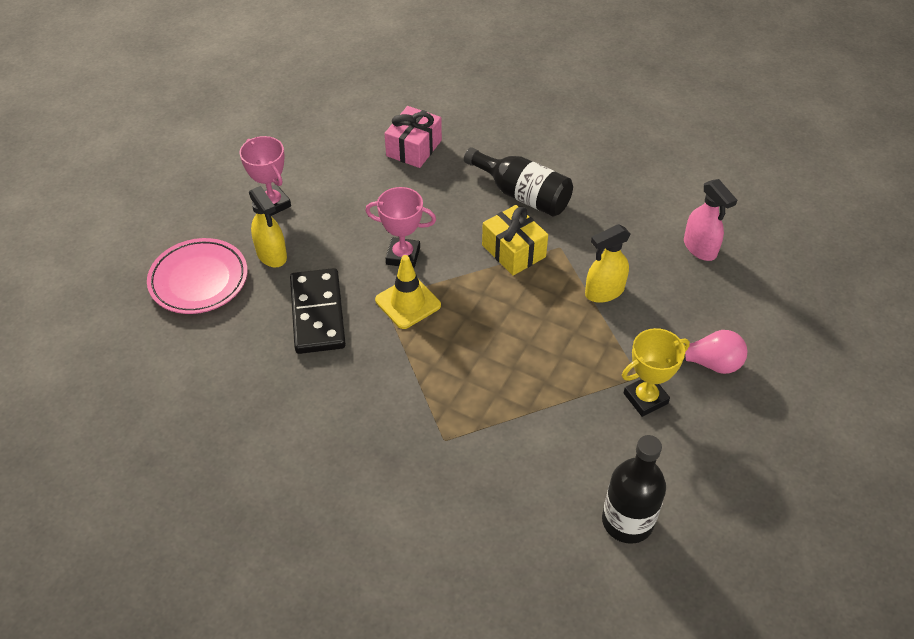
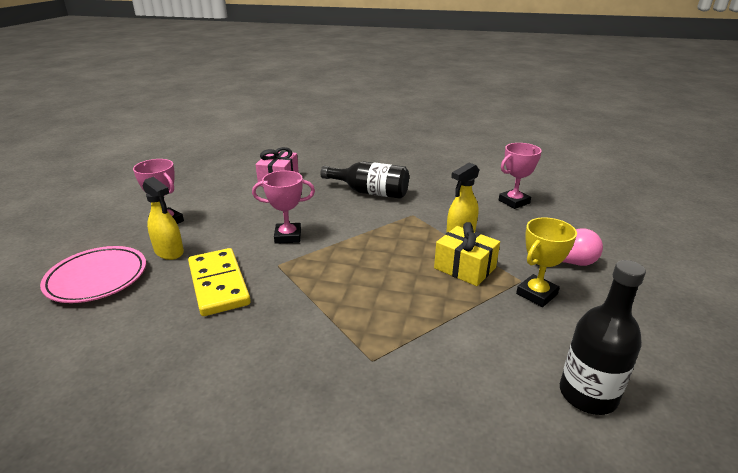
camera: 15 degrees left, 20 degrees down
(318, 313) = (219, 284): black domino -> yellow domino
(408, 303) = (301, 264): yellow traffic cone -> none
(513, 251) = (377, 221): yellow gift -> yellow gift (464, 268)
(700, 248) = (514, 202): pink spray bottle -> pink trophy

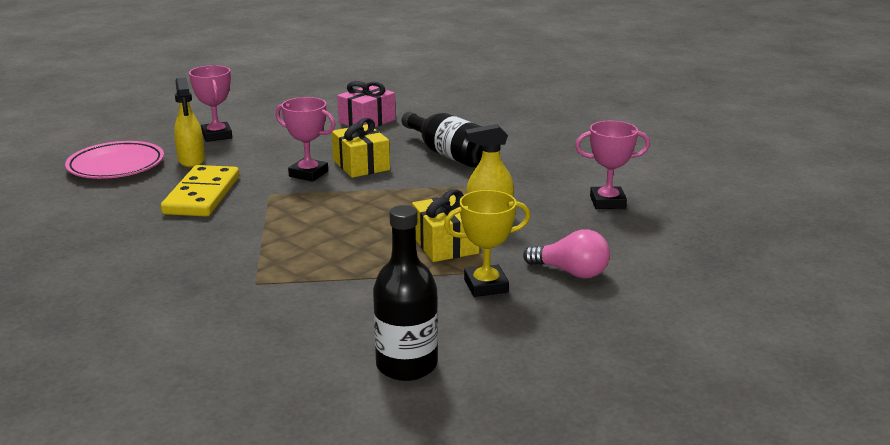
camera: 30 degrees right, 5 degrees down
(319, 217) = (361, 165): none -> yellow gift

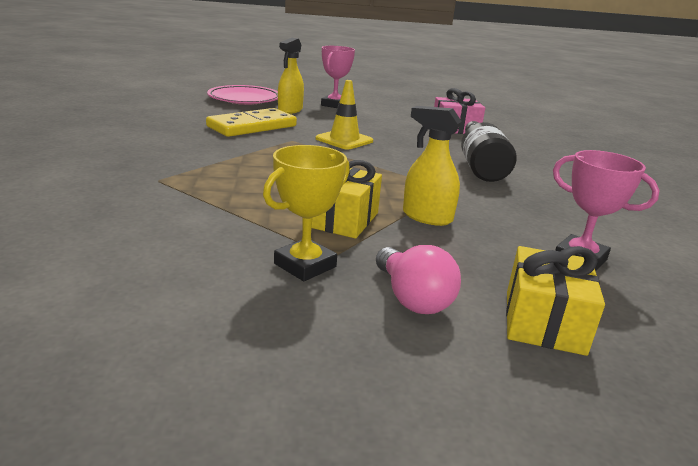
camera: 40 degrees right, 0 degrees up
(308, 174) = (344, 140): pink trophy -> yellow traffic cone
(361, 165) = (393, 148): yellow gift -> yellow gift (544, 322)
(406, 365) = (96, 288): black bottle -> none
(486, 286) = (305, 265): yellow trophy -> yellow trophy turned 75 degrees counterclockwise

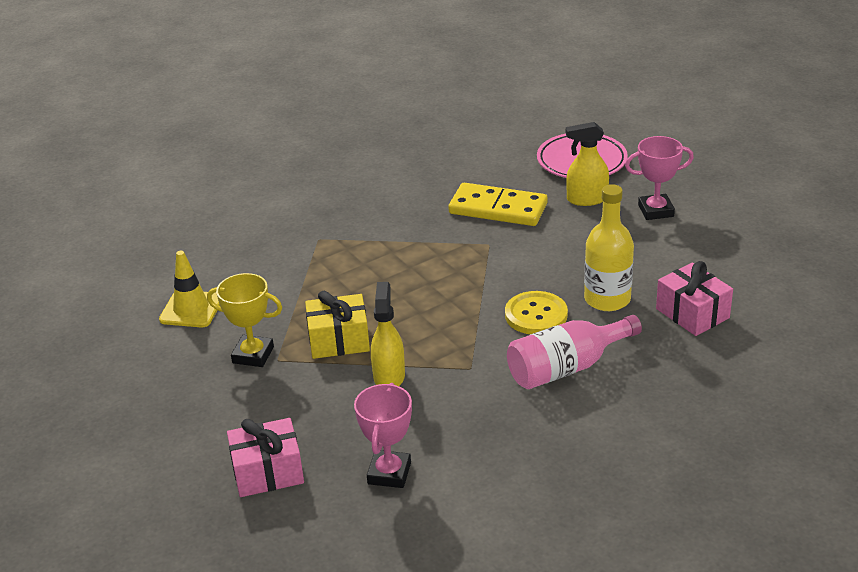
camera: 65 degrees right, 10 degrees up
(344, 140) = (533, 267): yellow traffic cone -> yellow traffic cone (191, 309)
(404, 155) = (536, 315): none -> yellow button
(412, 298) = (249, 410): pink light bulb -> none
(413, 137) = (607, 299): none -> yellow bottle
(480, 166) = (566, 368): black bottle -> pink bottle
(544, 322) = (268, 472): yellow gift -> pink gift

